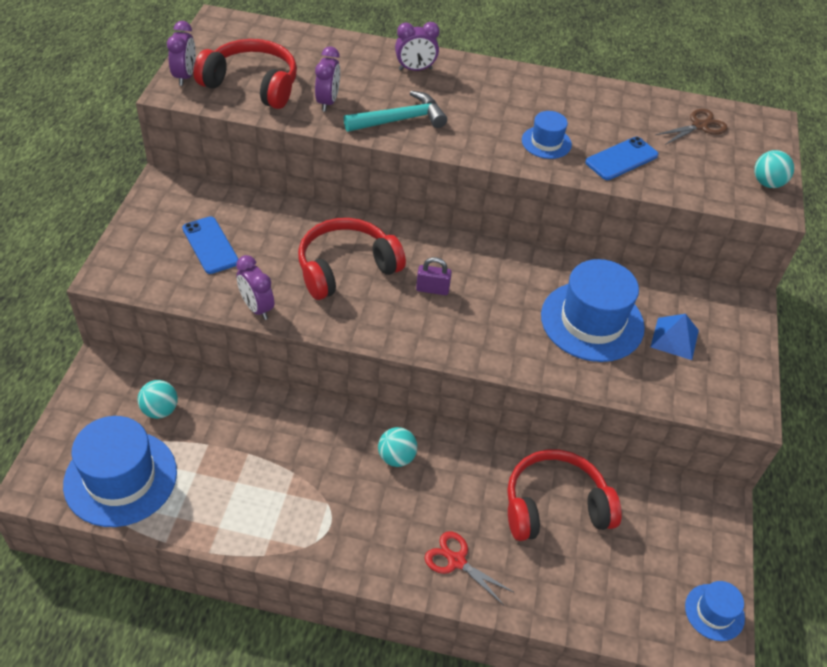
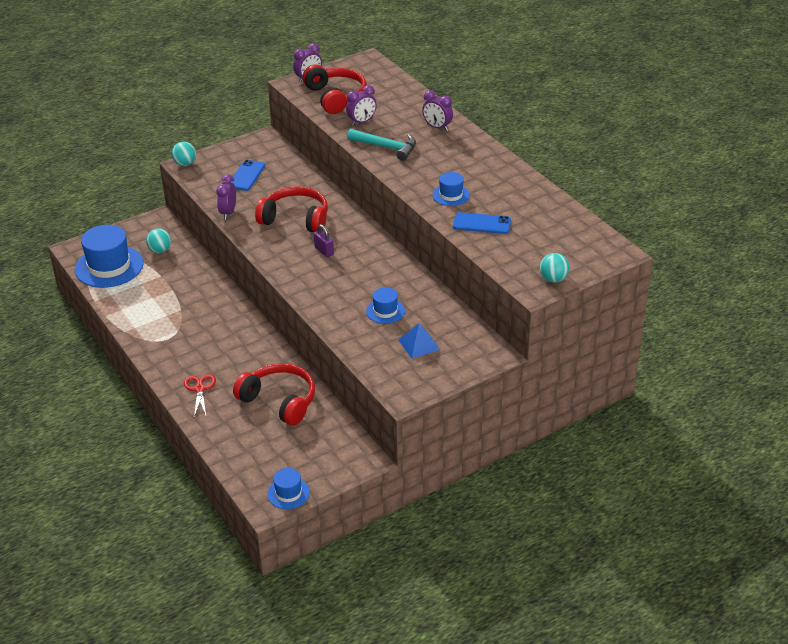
camera: 50 degrees right, 10 degrees down
(396, 457) = (235, 333): turquoise ball -> turquoise ball (185, 164)
(592, 321) = (385, 311): blue hat -> blue hat, size x0.51
(700, 126) = (565, 232): brown scissors -> none

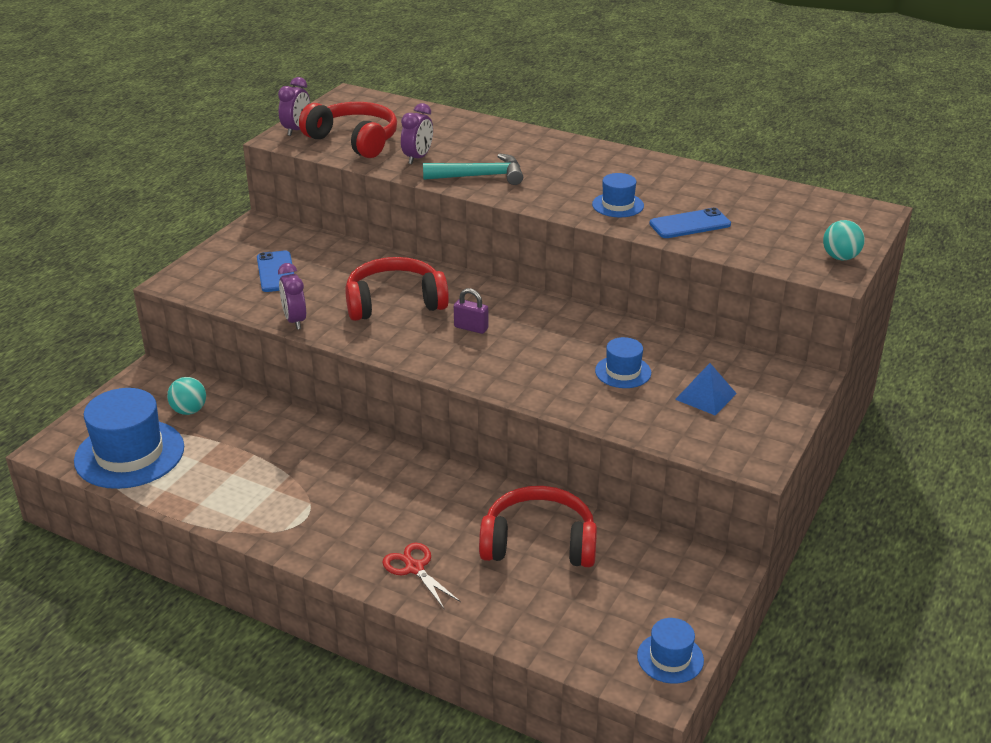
camera: 30 degrees left, 5 degrees down
(185, 164) = (174, 280): turquoise ball -> none
(437, 127) = (517, 142): purple clock -> none

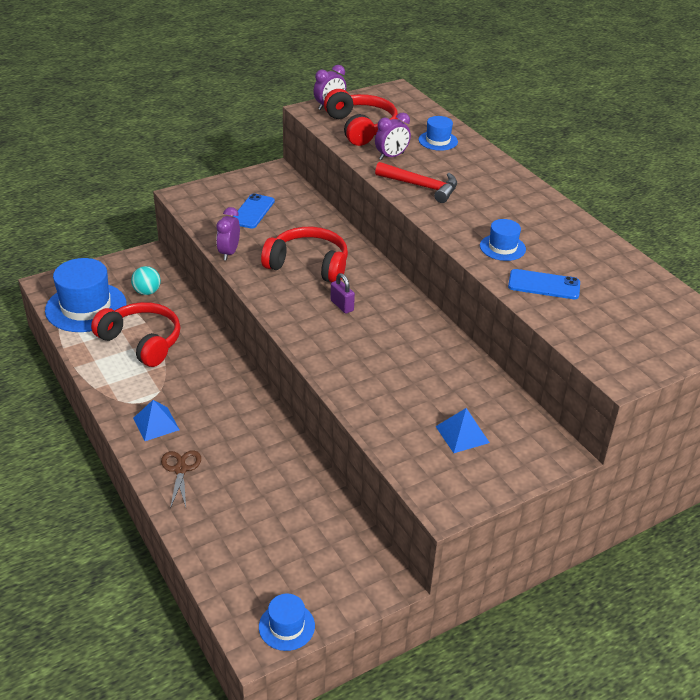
camera: 30 degrees right, 5 degrees up
(340, 536) = (156, 424): none -> blue pyramid
(414, 568) = (180, 469): red scissors -> brown scissors
(480, 176) = (421, 186): turquoise hammer -> red hammer
(539, 543) = (279, 492): red headphones -> red headphones (142, 341)
(623, 372) = (418, 387): blue hat -> blue hat (438, 141)
(840, 257) = (643, 362): turquoise ball -> none

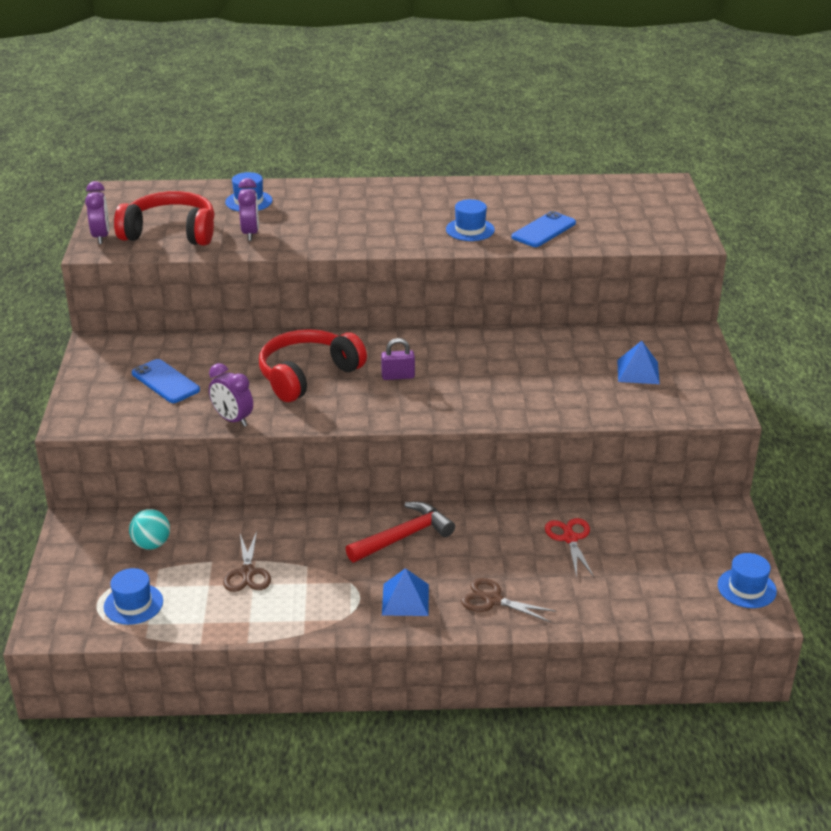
camera: 60 degrees left, 5 degrees down
(86, 307) = (133, 604): blue hat -> blue hat, size x0.51
(142, 341) = (247, 573): red headphones -> brown scissors
(282, 490) = (570, 538): none -> red scissors
(421, 186) = (326, 235): red hammer -> red hammer (403, 537)

